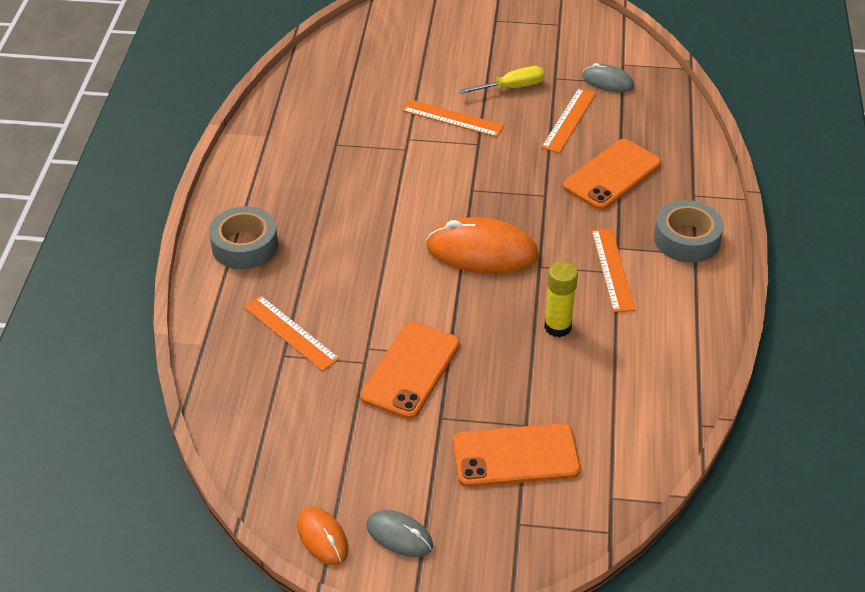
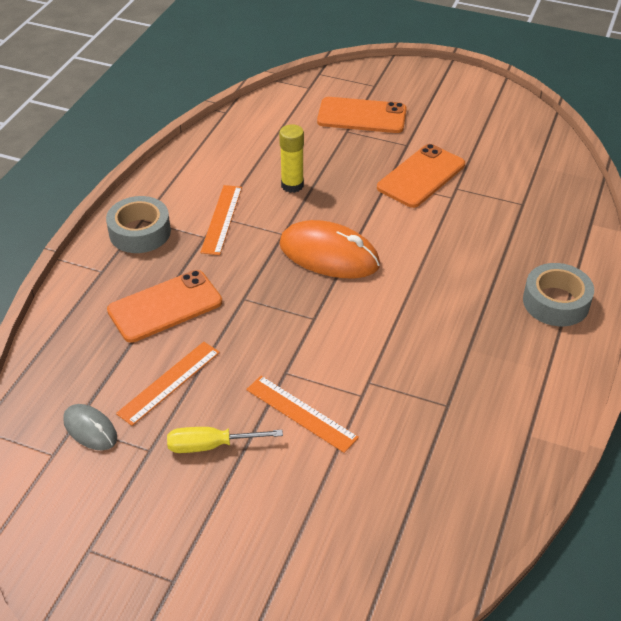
camera: 165 degrees left, 0 degrees up
(290, 332) = (515, 219): orange ruler -> none
(322, 537) = (503, 98): orange mouse -> none
(399, 535) = (453, 91): grey mouse -> none

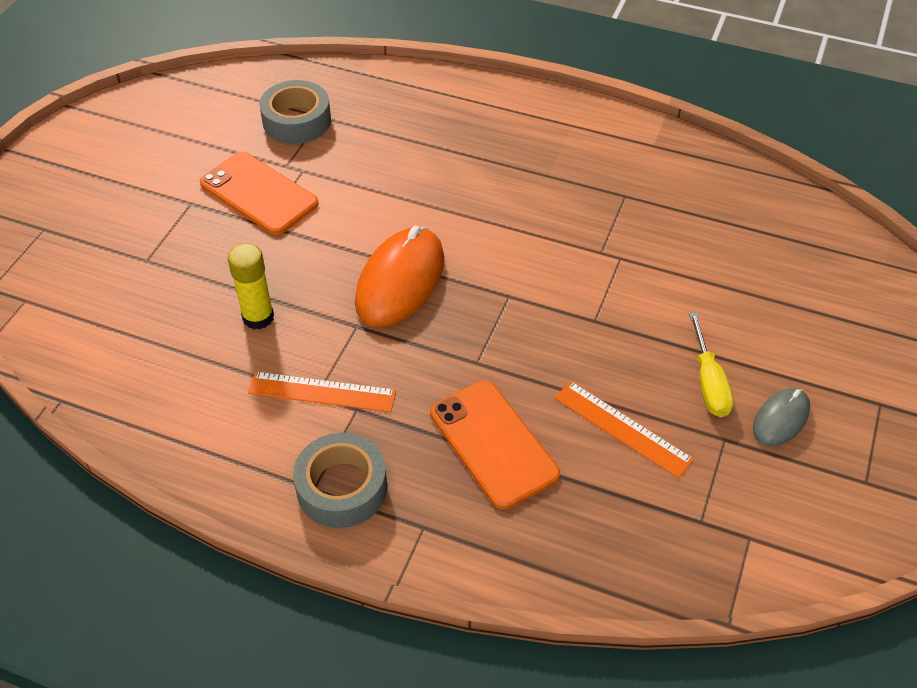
camera: 90 degrees left, 5 degrees up
(90, 429) = (705, 502): grey mouse -> grey mouse (780, 419)
(301, 413) = (652, 306): orange ruler -> none
(362, 116) = (114, 244): orange phone -> none
(556, 302) = (479, 109): grey tape -> grey tape (297, 121)

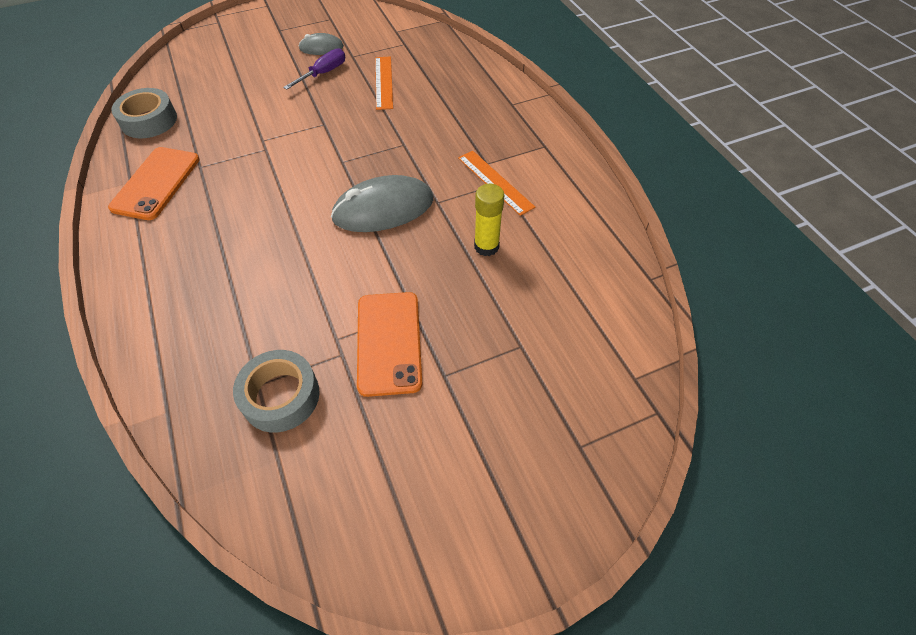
camera: 135 degrees left, 5 degrees up
(342, 488) = (531, 138): grey tape -> grey tape (149, 121)
(400, 281) = (383, 209): orange mouse -> grey mouse
(493, 444) = (443, 111): orange phone -> orange phone (156, 183)
(709, 383) = (324, 73): yellow screwdriver -> purple screwdriver

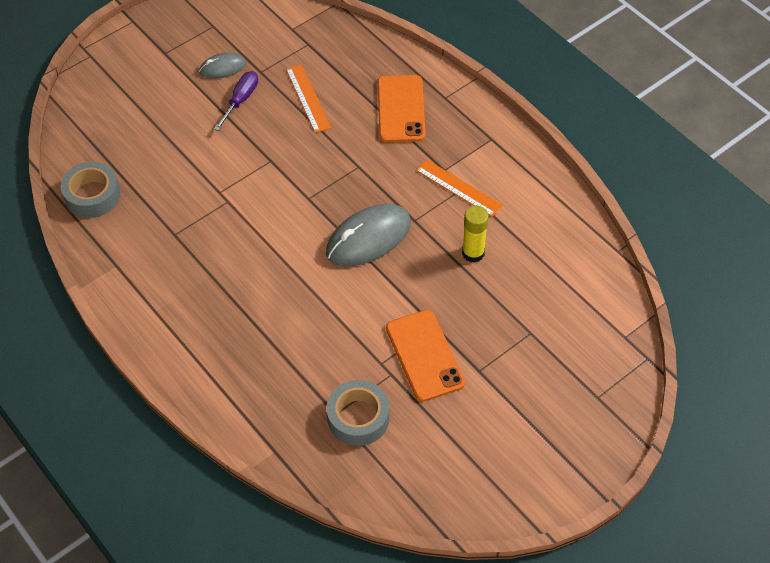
camera: 15 degrees left, 0 degrees up
(156, 183) = (143, 261): orange phone -> orange phone (401, 109)

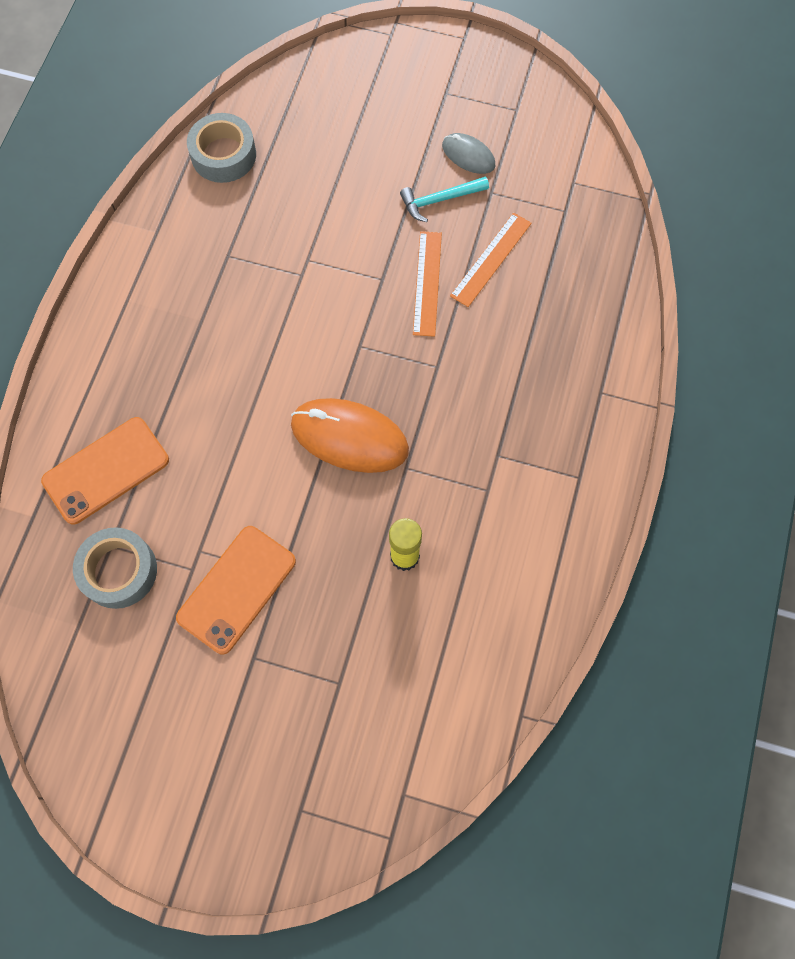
camera: 55 degrees right, 15 degrees up
(241, 100) = (439, 200): purple screwdriver -> turquoise hammer
(368, 238) = (349, 437): grey mouse -> orange mouse
(401, 109) = (548, 358): orange phone -> orange phone (106, 470)
(458, 188) = (483, 486): orange ruler -> orange ruler (427, 283)

